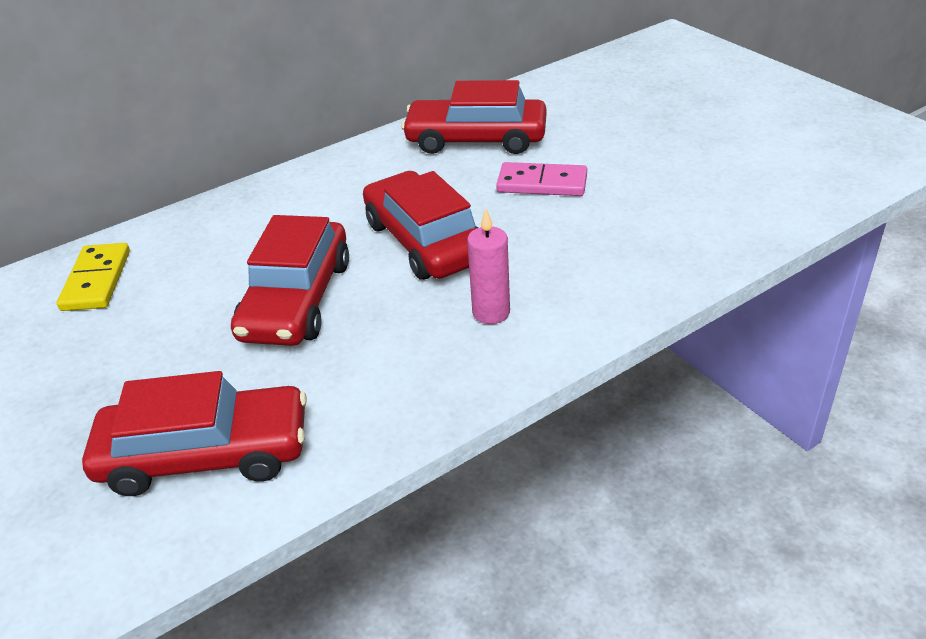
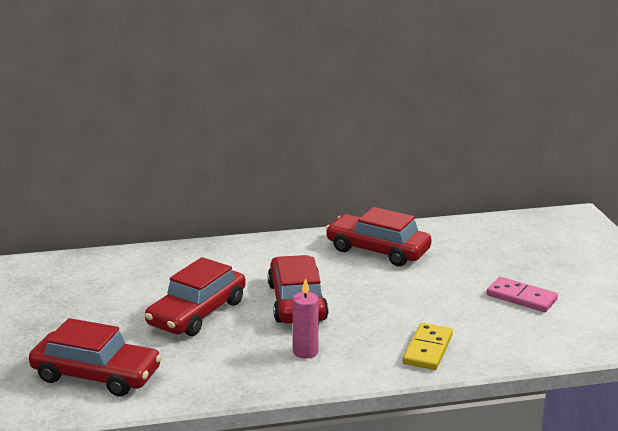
camera: 20 degrees right, 15 degrees down
(97, 280) = (93, 272): yellow domino -> yellow domino (428, 349)
(542, 183) = (399, 288): pink domino -> pink domino (521, 297)

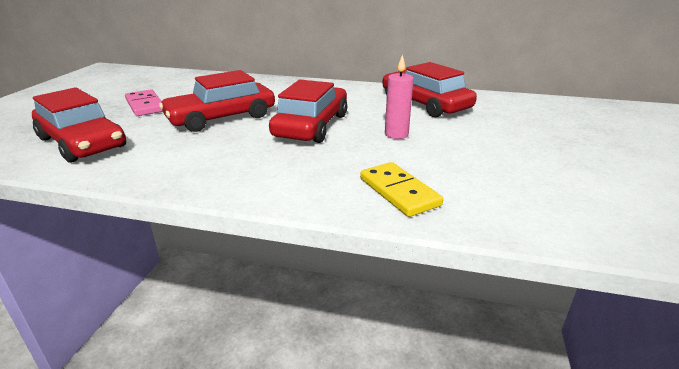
camera: 25 degrees right, 5 degrees up
(305, 352) = (270, 165): pink candle -> pink candle (396, 134)
(428, 349) = (399, 192): yellow domino -> yellow domino turned 75 degrees counterclockwise
(521, 297) = (552, 166): pink domino -> pink domino (145, 105)

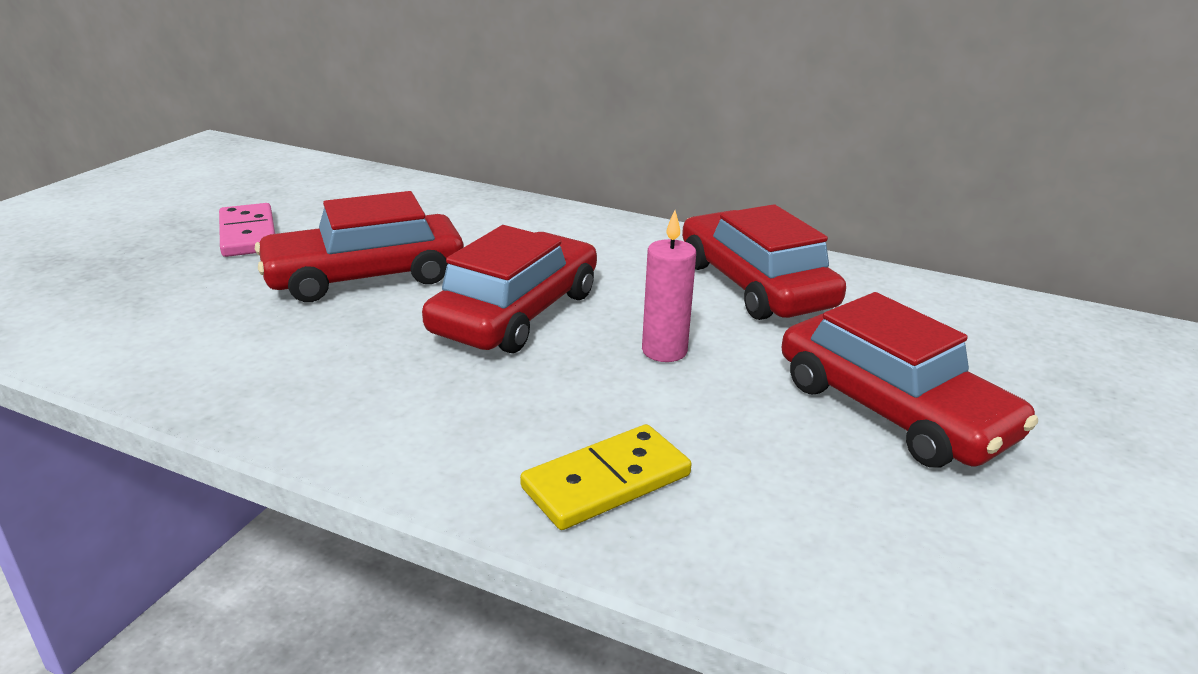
camera: 10 degrees right, 0 degrees up
(82, 143) = (116, 303): red car -> red car (892, 410)
(399, 192) = (606, 482): yellow domino -> yellow domino turned 75 degrees clockwise

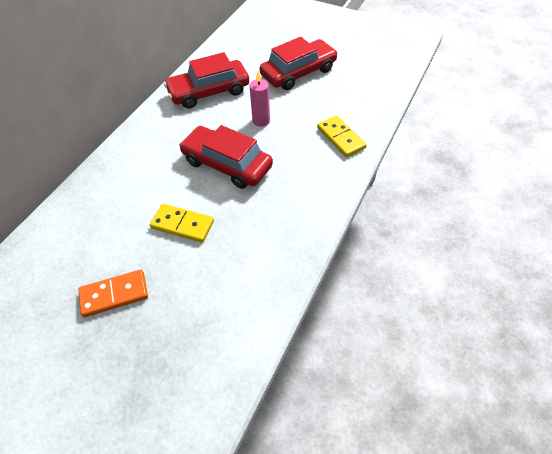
camera: 85 degrees left, 25 degrees up
(248, 234) = (114, 294): pink domino -> orange domino
(365, 276) = (182, 224): red car -> yellow domino

